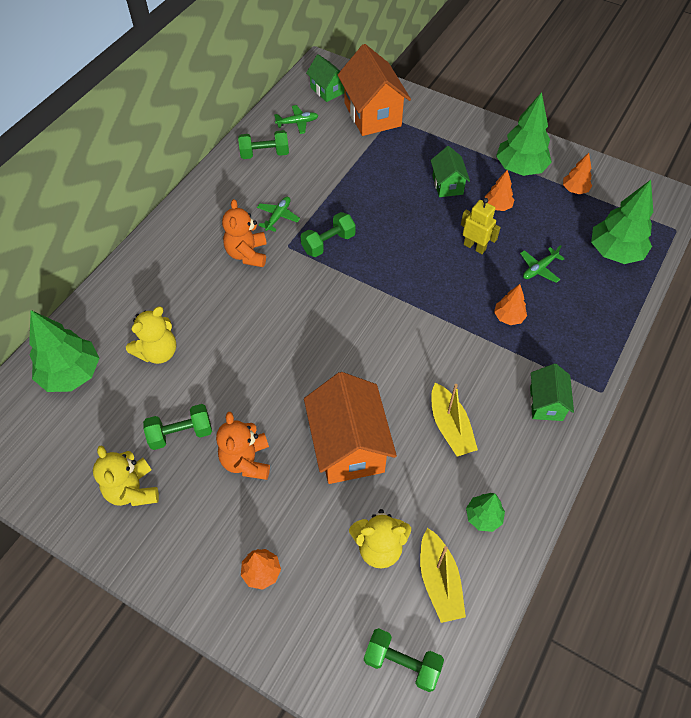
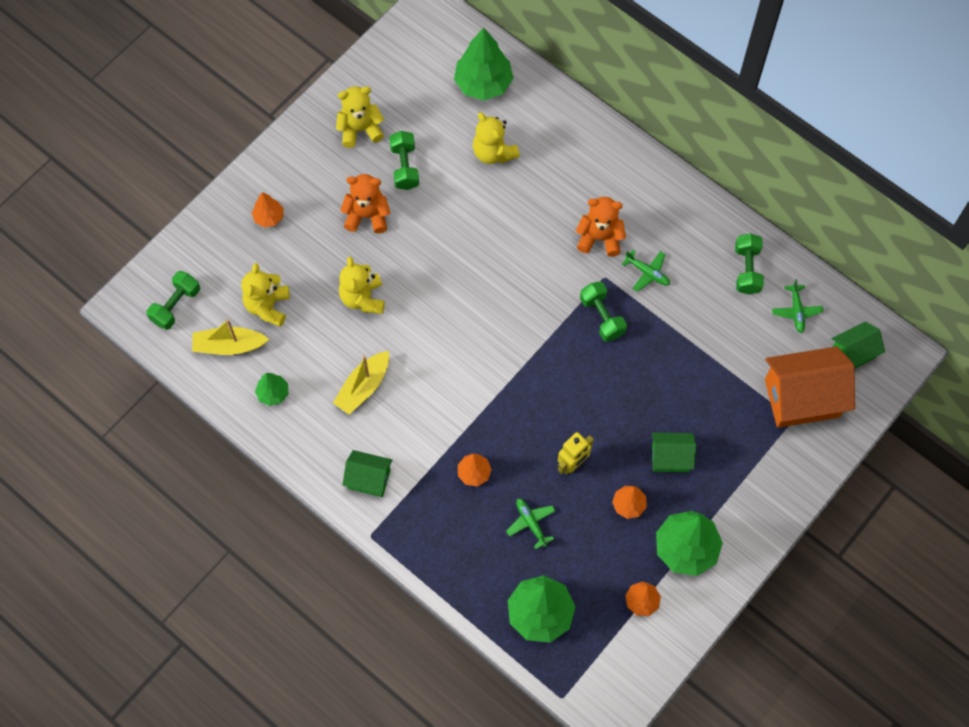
camera: 100 degrees right, 10 degrees up
(349, 446) = (363, 298): orange house -> yellow teddy bear
(450, 426) = (363, 387): yellow boat -> yellow boat turned 45 degrees counterclockwise

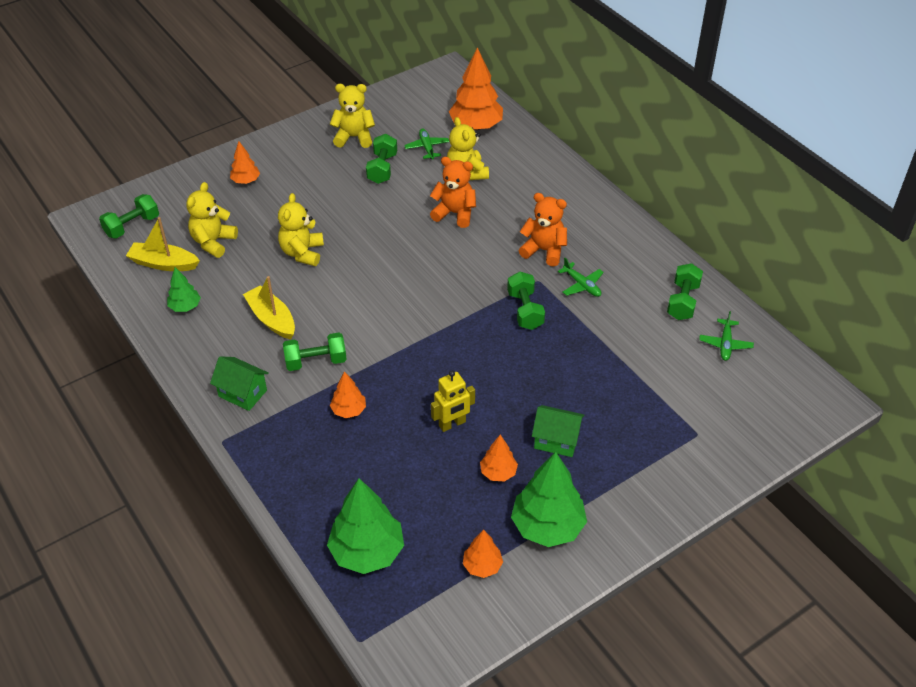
camera: 15 degrees right, 20 degrees down
(363, 387) = (272, 319): yellow boat -> yellow boat turned 90 degrees clockwise
(367, 215) = (333, 195): orange teddy bear -> orange teddy bear (455, 213)
(424, 426) = (316, 361): none -> green dumbbell
(483, 84) = (476, 126): green tree -> orange tree
(531, 523) = (389, 466): green plane -> green plane (427, 147)
(802, 398) = (713, 418): orange house -> none
(853, 353) = (777, 390): green house -> none

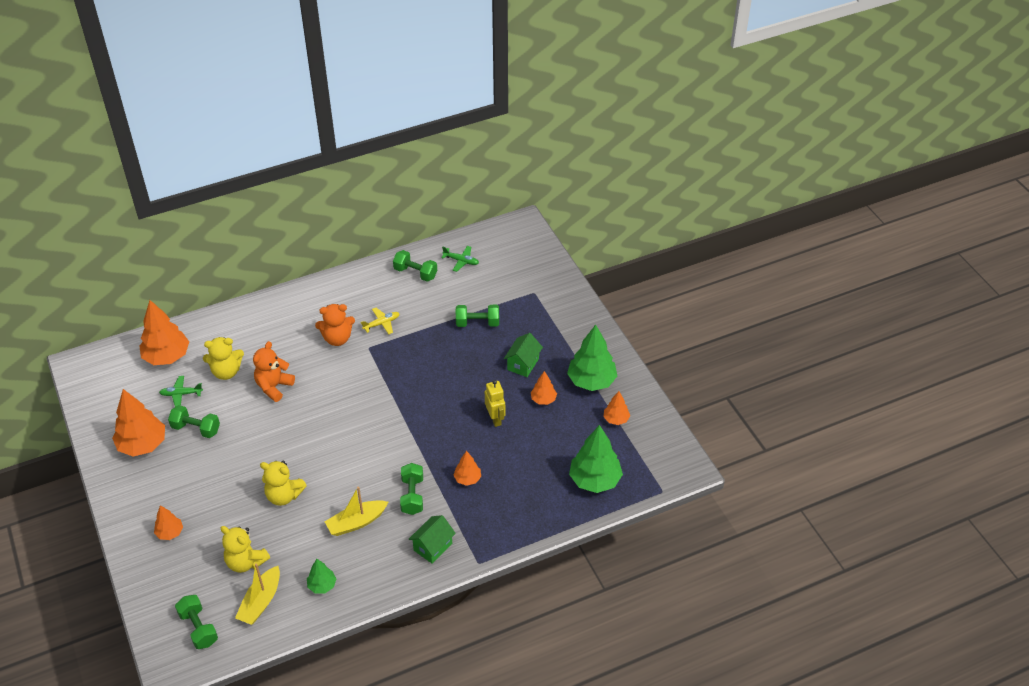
camera: 80 degrees left, 0 degrees up
(354, 137) = (142, 445): yellow teddy bear -> orange tree
(525, 310) = (397, 360): green dumbbell -> green dumbbell (477, 323)
(544, 250) = (337, 338): orange teddy bear -> orange teddy bear turned 135 degrees counterclockwise
(582, 285) = (381, 323): green plane -> yellow plane

